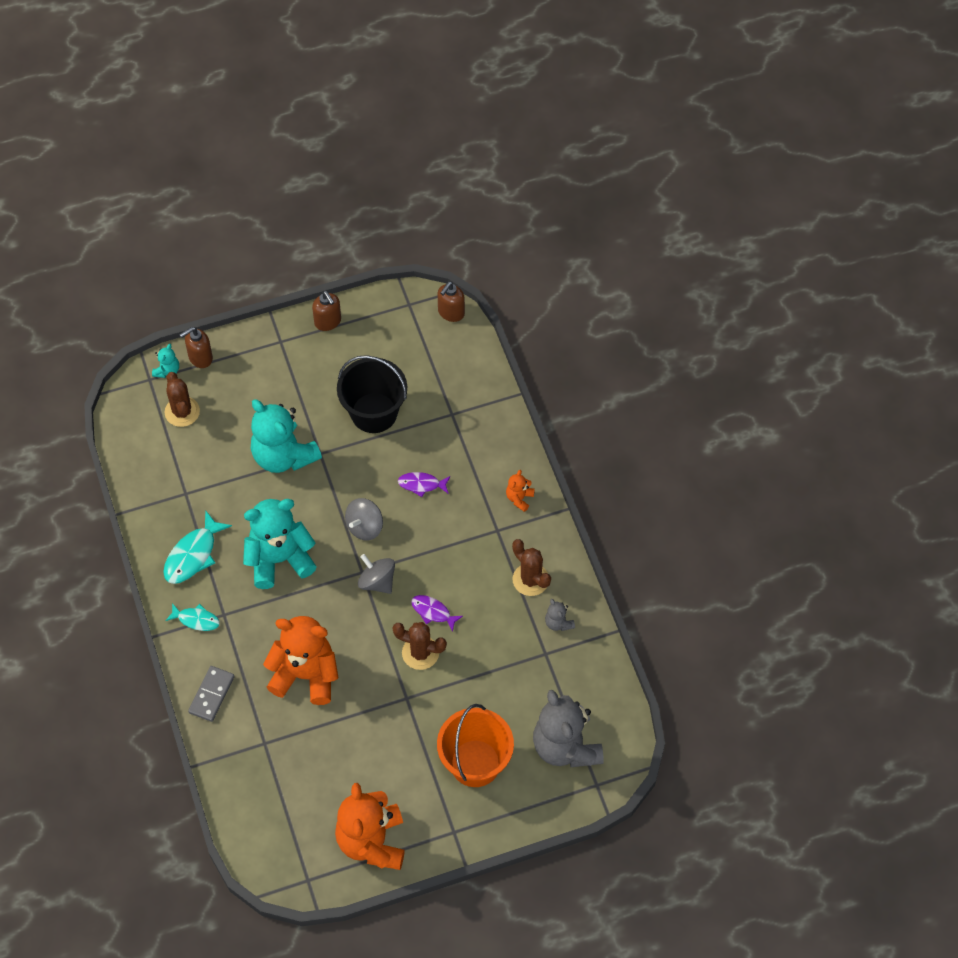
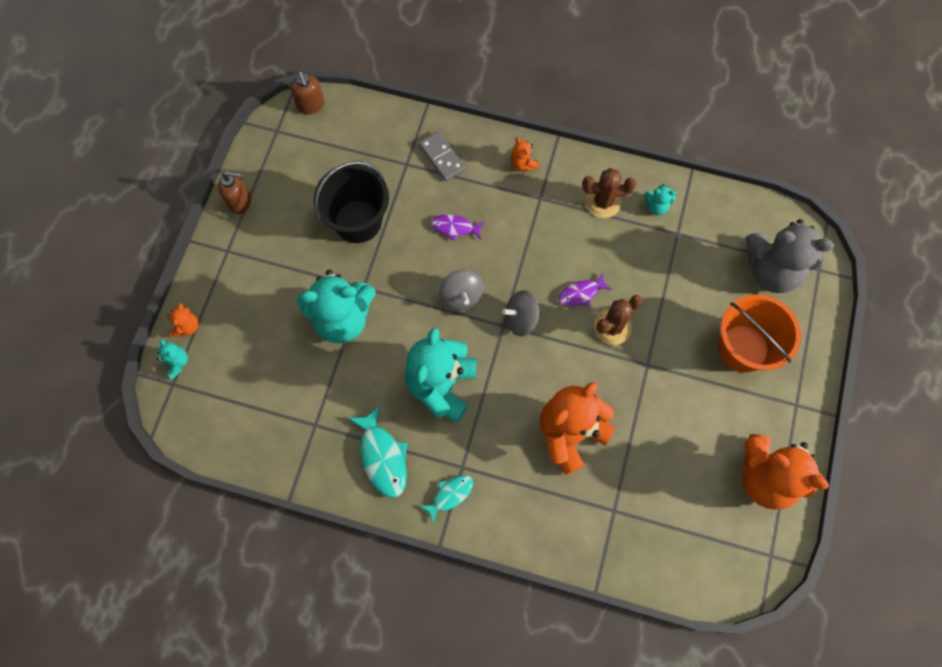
camera: 55 degrees left, 10 degrees up
(182, 412) = (229, 376): brown cactus -> none
(200, 358) = (187, 327): brown soap dispenser -> orange teddy bear
(212, 694) = (535, 528): grey domino -> grey domino (442, 157)
(421, 484) = (455, 227): purple fish -> purple fish turned 60 degrees clockwise
(558, 623) = (656, 206): grey teddy bear -> turquoise teddy bear

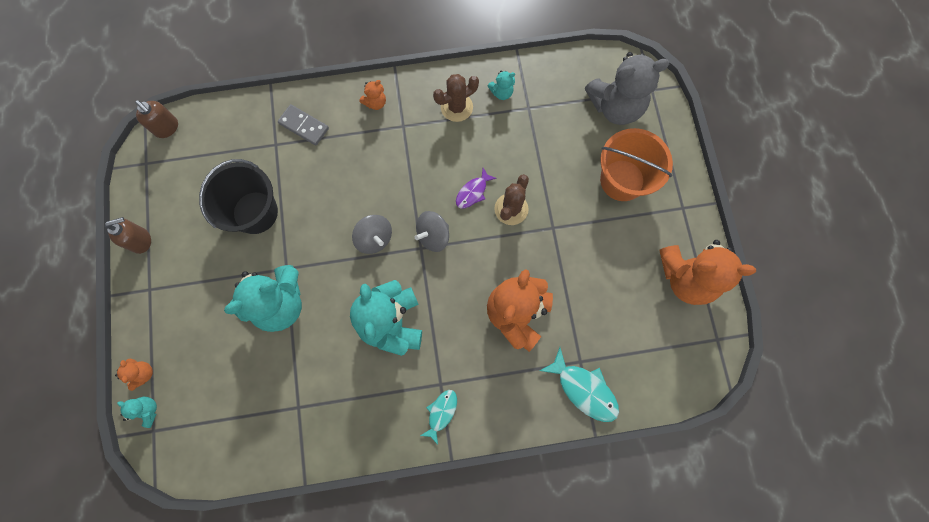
camera: 25 degrees left, 5 degrees up
(382, 457) = (369, 407): turquoise fish -> turquoise fish (584, 389)
(455, 227) = (342, 182): purple fish -> none
(523, 164) = (375, 103): orange teddy bear -> orange teddy bear turned 75 degrees counterclockwise

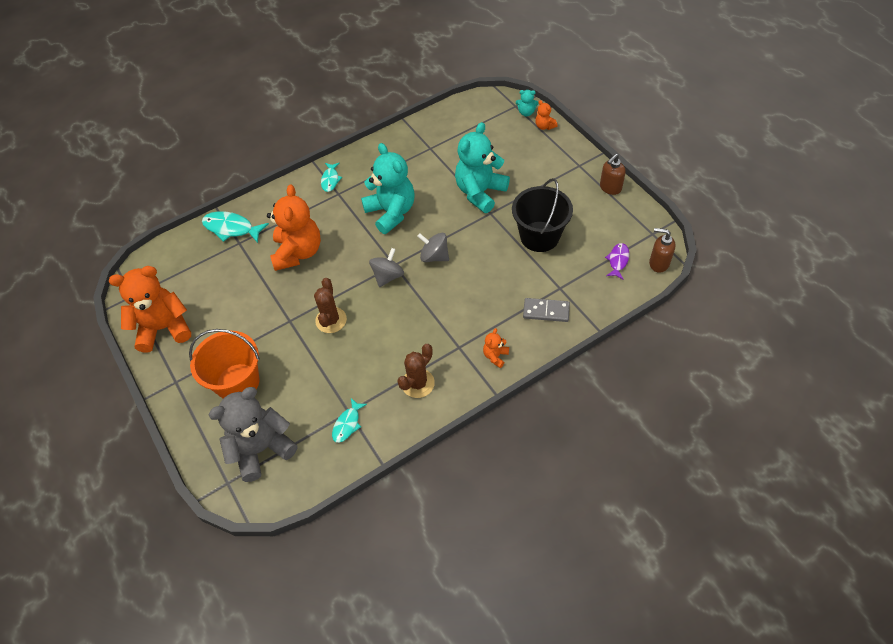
camera: 160 degrees right, 20 degrees down
(473, 192) = (369, 320): purple fish -> purple fish (618, 260)
(501, 92) = (381, 415): turquoise teddy bear -> none
(533, 97) = (347, 424): none -> turquoise fish

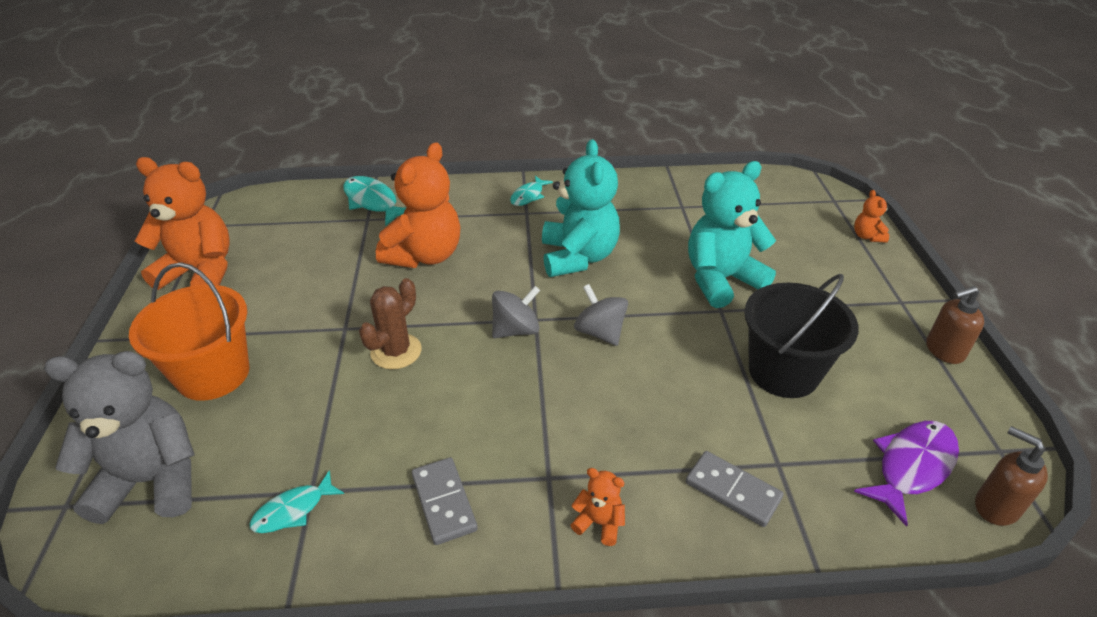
camera: 25 degrees right, 15 degrees down
(418, 383) = (444, 502): brown cactus -> grey domino
(495, 356) = (599, 523): orange teddy bear -> orange teddy bear turned 60 degrees clockwise
(526, 112) = (847, 212): turquoise teddy bear -> none
(618, 260) = (911, 466): purple fish -> purple fish, size x1.62

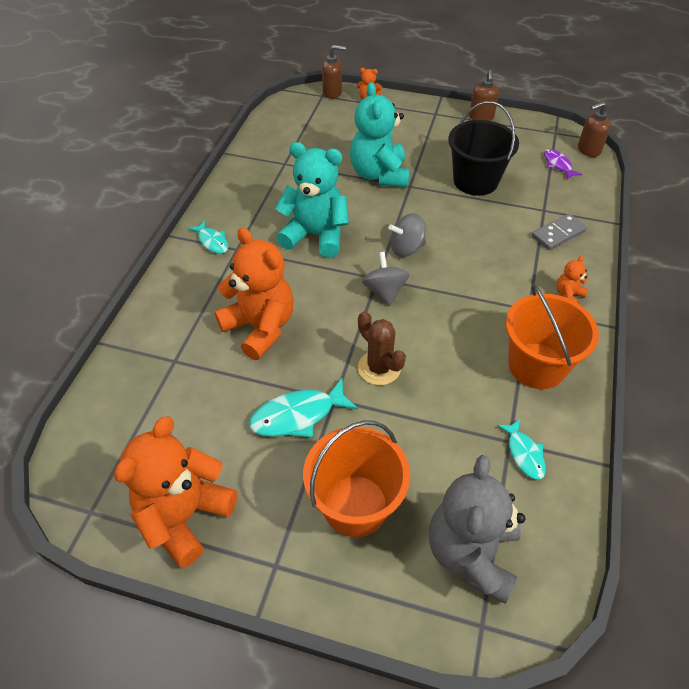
camera: 70 degrees left, 10 degrees up
(373, 202) = (146, 352): turquoise fish -> turquoise fish (297, 416)
(444, 502) = (537, 366): grey domino -> orange bucket
(848, 206) = (332, 93): none -> brown soap dispenser
(911, 466) = (558, 165): purple fish -> purple fish, size x0.62

